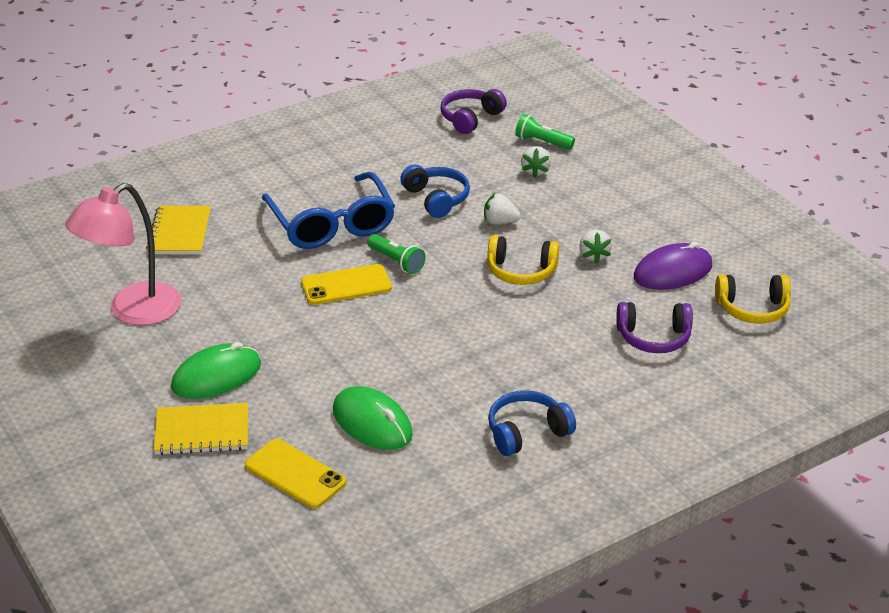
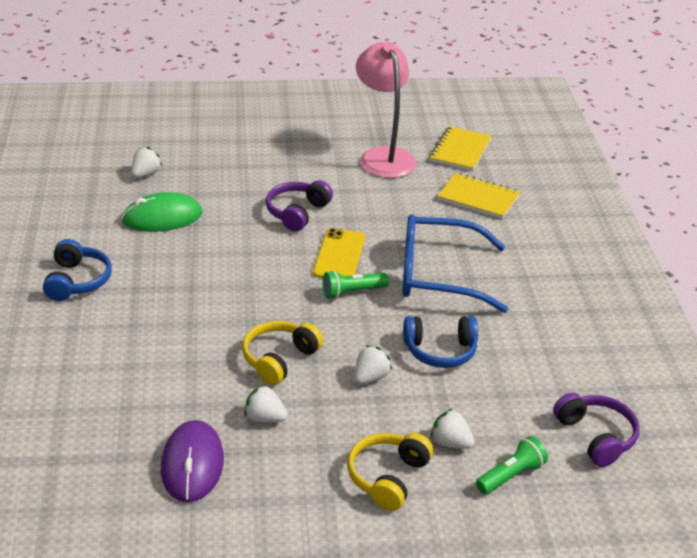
camera: 115 degrees right, 0 degrees up
(202, 431) = (223, 152): yellow notebook -> yellow notebook (460, 151)
(216, 376) = (276, 171): green mouse -> none
(295, 474) = (145, 174): yellow phone -> white strawberry
(653, 337) = (111, 401): purple headphones -> purple headphones (297, 212)
(752, 309) = (84, 494): yellow headphones -> yellow headphones (388, 477)

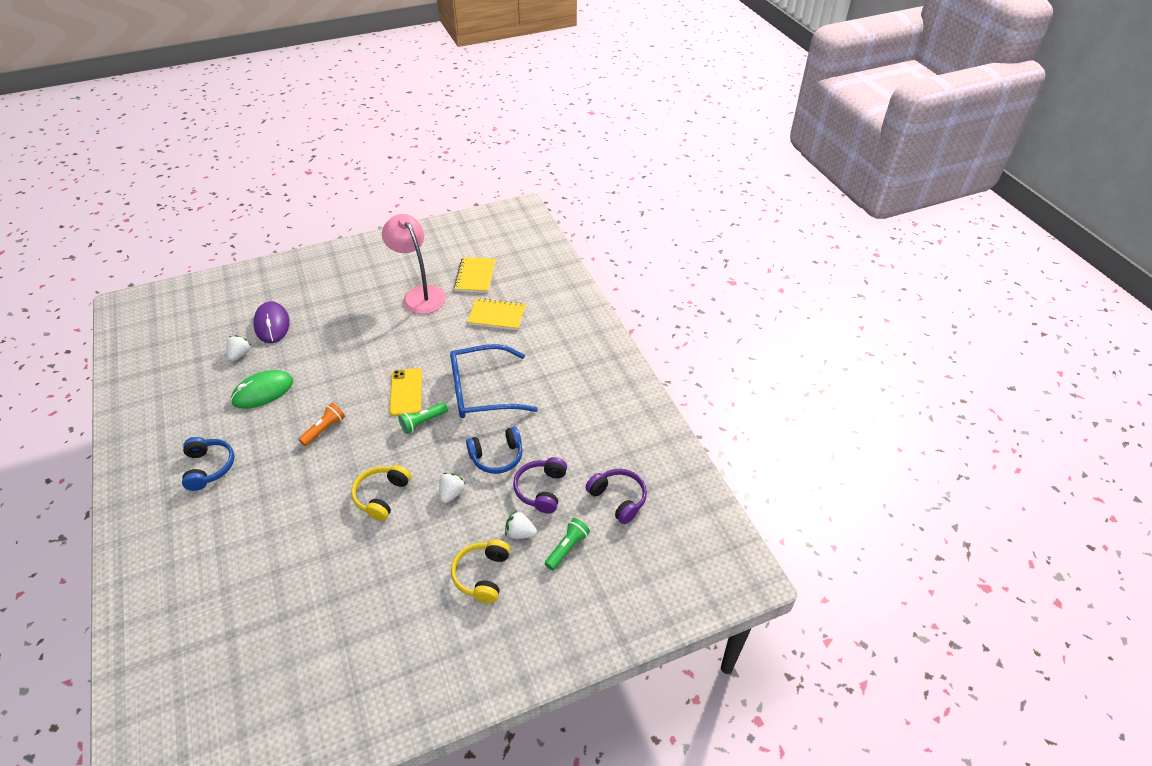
camera: 15 degrees left, 10 degrees up
(192, 464) = (337, 606): purple mouse -> purple mouse (272, 324)
(226, 272) = (324, 429): none -> orange flashlight
(265, 418) = (382, 551): white strawberry -> none
(297, 212) = (366, 361): purple headphones -> purple headphones (541, 489)

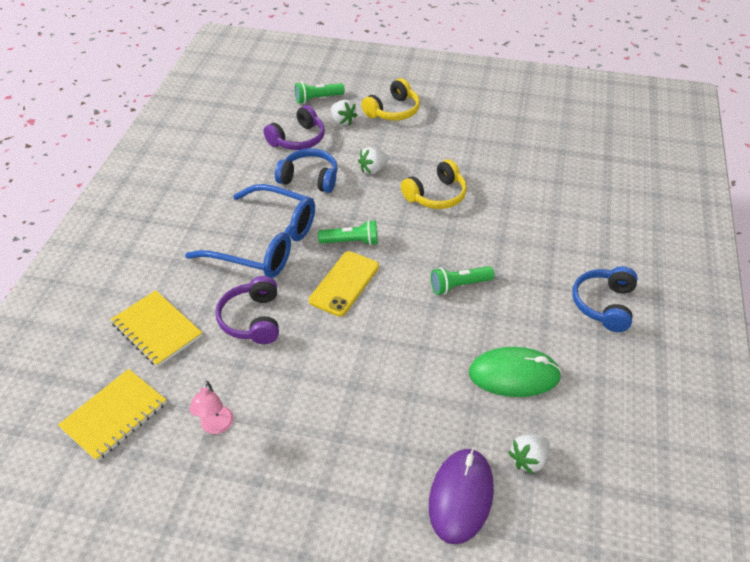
camera: 145 degrees left, 0 degrees up
(324, 429) = (459, 285): orange flashlight -> green flashlight
(420, 294) = (216, 426): pink lamp -> pink lamp, size x0.45
(618, 499) = (247, 108): purple headphones -> purple headphones (252, 319)

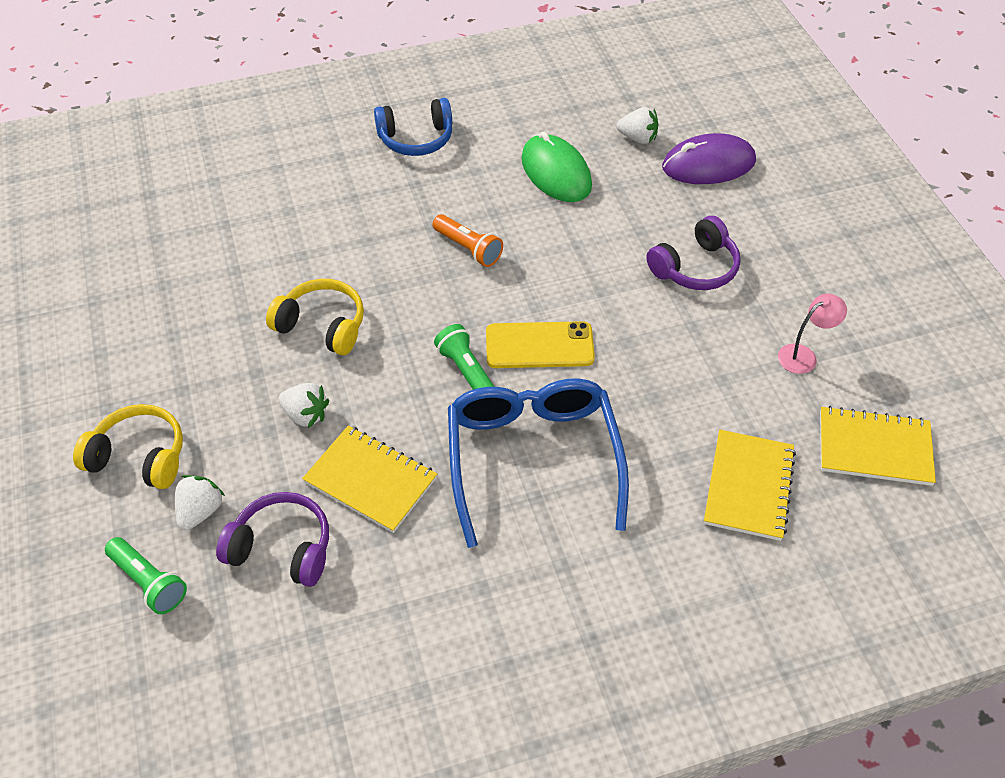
camera: 120 degrees left, 5 degrees up
(252, 319) = (657, 402): purple headphones -> purple headphones (695, 268)
(309, 178) = (370, 480): blue headphones -> yellow notebook
(459, 285) = (468, 248): green flashlight -> orange flashlight

